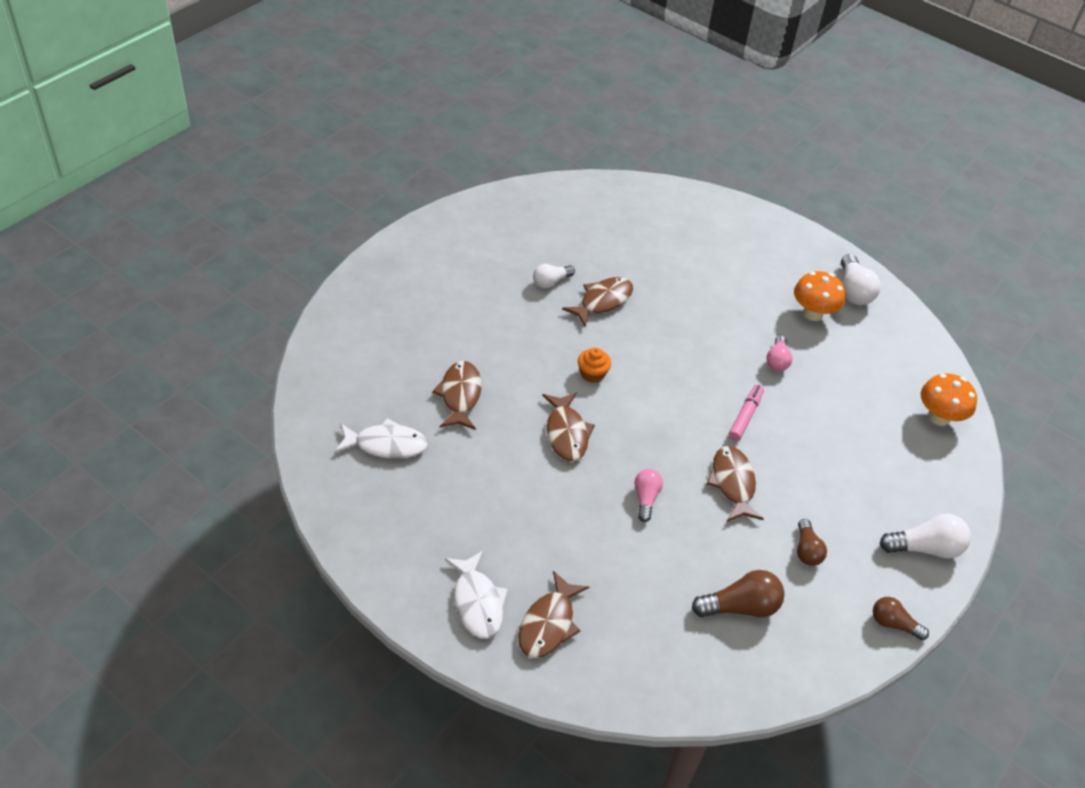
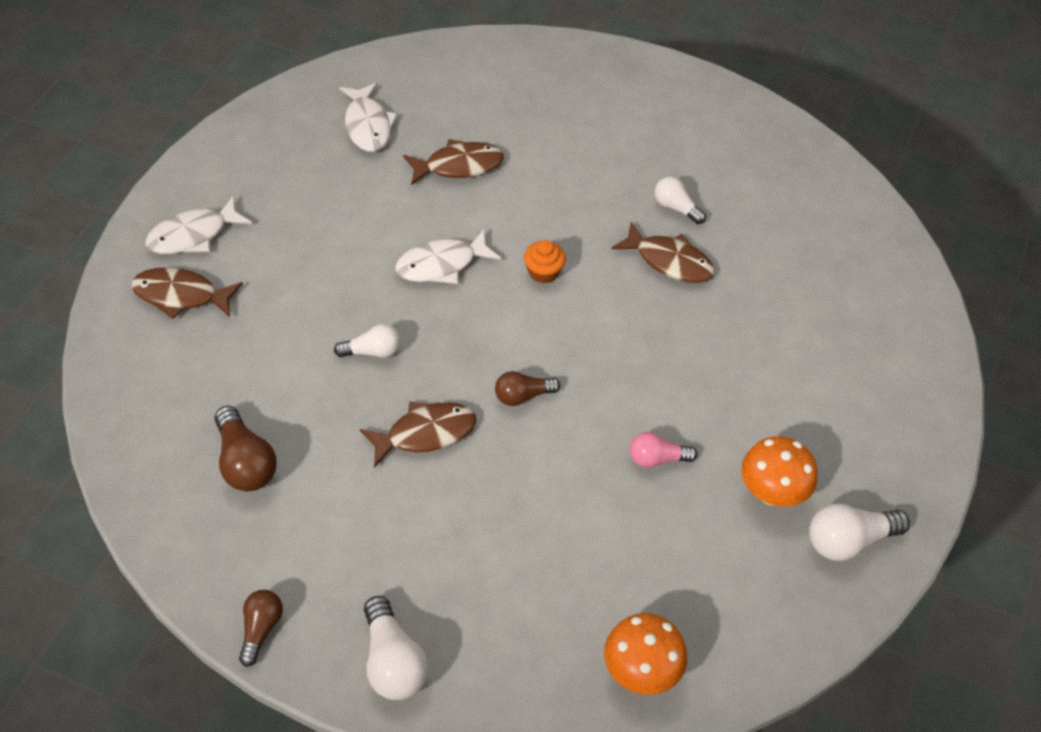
camera: 75 degrees right, 5 degrees up
(566, 433) = (441, 264): brown fish -> white fish
(646, 499) = (372, 351): pink light bulb -> white light bulb
(745, 416) = (540, 434): pink marker -> none
(806, 550) = (347, 523): brown light bulb -> brown light bulb (522, 396)

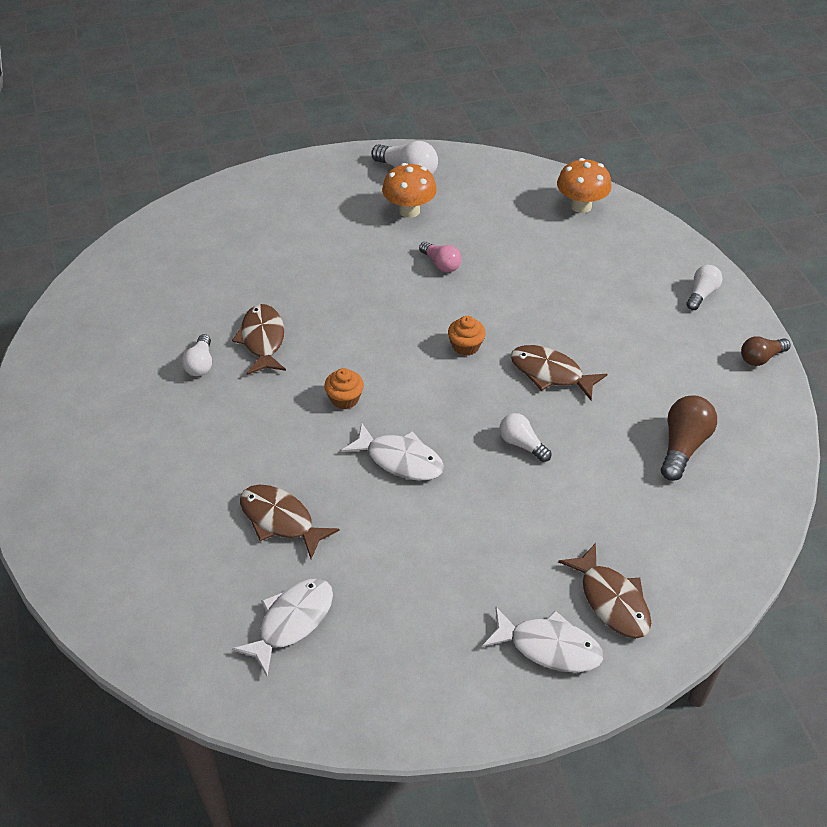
camera: 125 degrees left, 5 degrees down
(392, 662) = (701, 294): white light bulb -> white light bulb, size x0.65
(522, 396) = (466, 346): brown light bulb -> orange cupcake

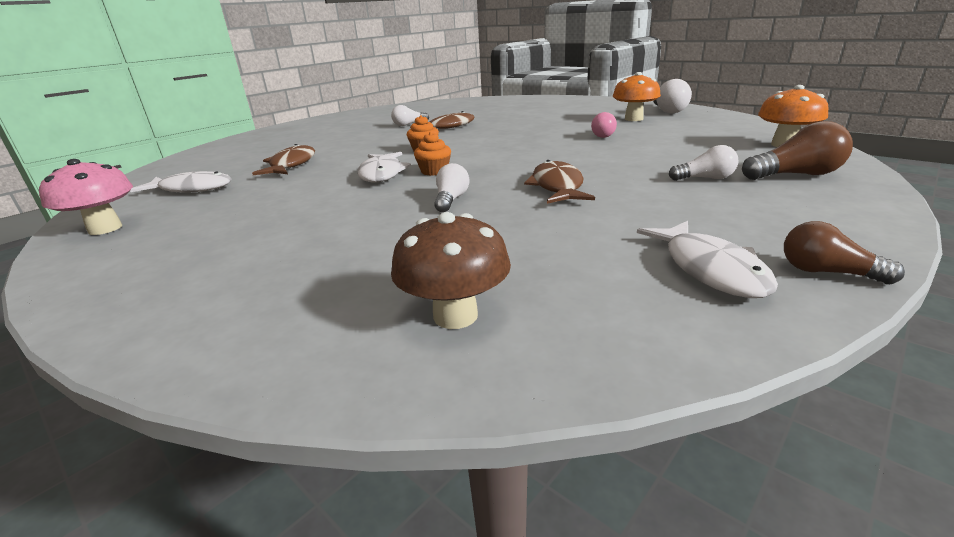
camera: 60 degrees right, 20 degrees down
(372, 700) = (105, 228): none -> pink mushroom
(466, 346) = (534, 159): orange cupcake -> orange cupcake (434, 171)
(549, 647) = (175, 279): white fish -> white fish (710, 269)
(611, 600) = (260, 294): brown fish -> none
(683, 446) = (564, 267): brown light bulb -> brown light bulb (795, 175)
(701, 294) = (828, 210): white light bulb -> white light bulb (705, 178)
(703, 517) = (455, 315): none -> brown mushroom

